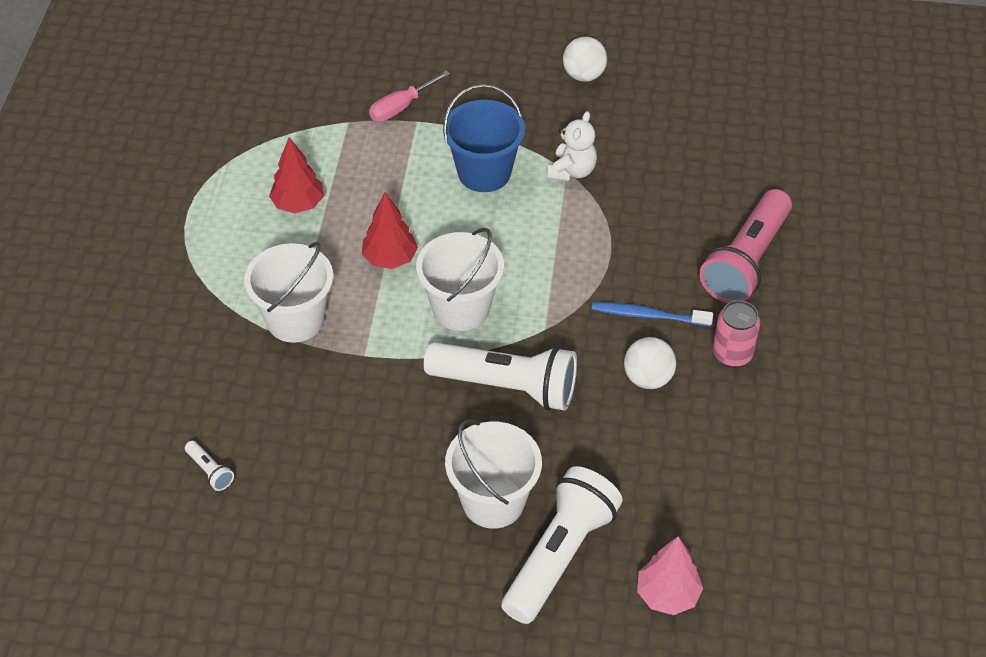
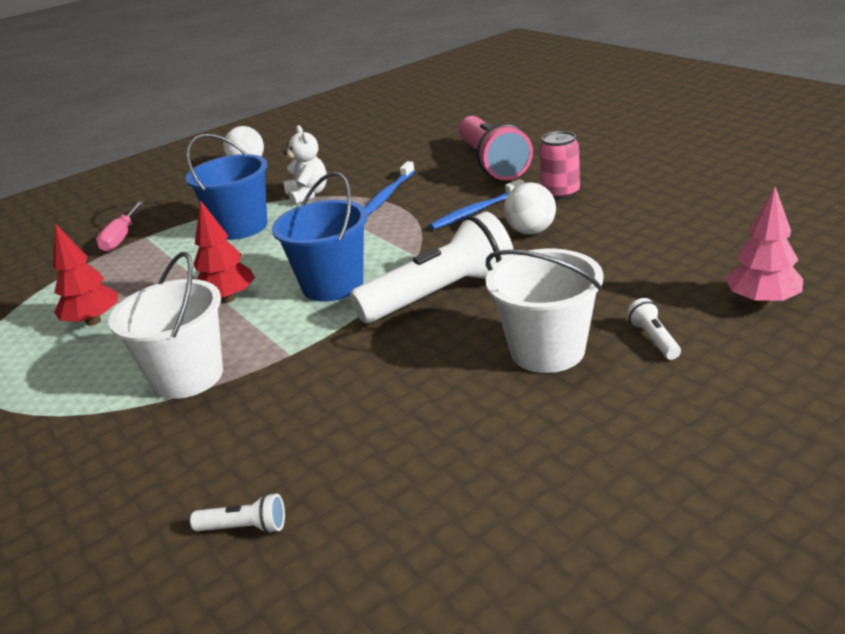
camera: 40 degrees left, 20 degrees down
(461, 308) = (332, 285): white bucket -> blue bucket
(559, 555) = (653, 339): white flashlight -> white flashlight, size x0.40
(621, 229) = (388, 195): none -> blue toothbrush

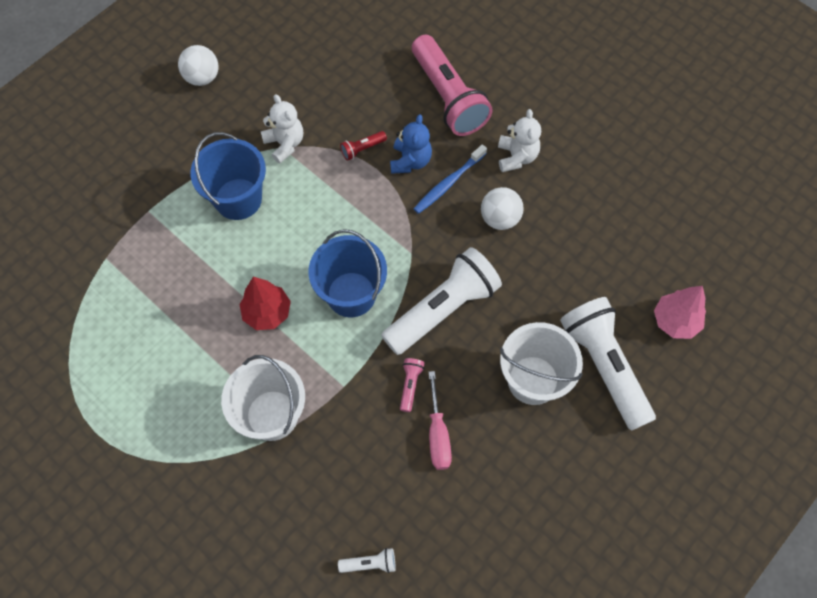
camera: 15 degrees left, 35 degrees up
(93, 321) = (159, 344): red tree -> none
(121, 238) = (124, 212): pink screwdriver -> pink screwdriver (438, 434)
(376, 354) = (410, 385): none -> pink flashlight
(388, 195) = (362, 149): blue toothbrush -> red flashlight
(437, 200) = (410, 161): none -> blue teddy bear
(560, 193) = (516, 157): pink can -> white teddy bear
(653, 339) = (603, 366): white flashlight -> white flashlight, size x2.49

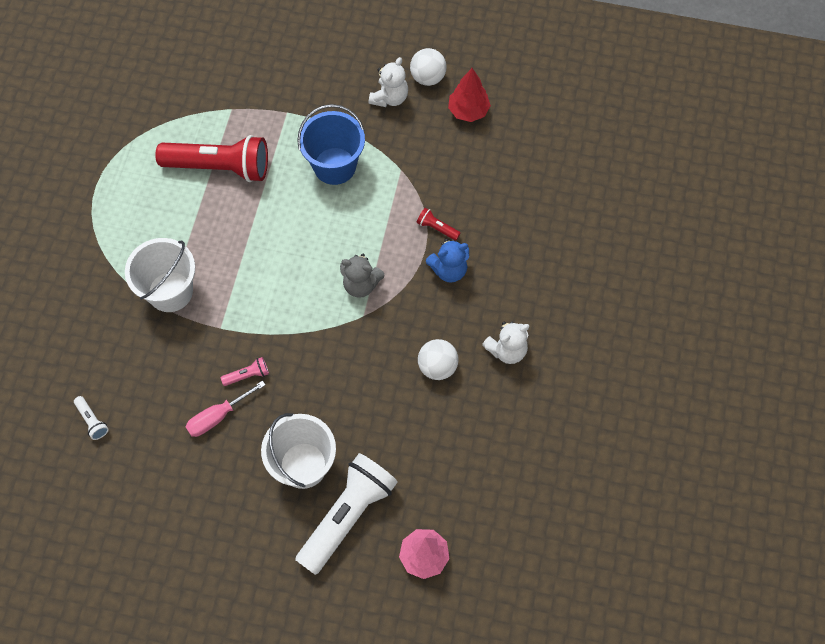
camera: 60 degrees right, 0 degrees up
(164, 300) = (220, 167): none -> red flashlight
(267, 313) = (250, 241): red tree -> red tree (468, 111)
(285, 144) = (405, 170): white teddy bear -> white teddy bear (389, 98)
(351, 294) = (300, 291): blue bucket -> none
(378, 239) = (361, 284): none -> grey teddy bear
(443, 309) = (327, 365): white flashlight -> none
(448, 97) = (531, 266): pink flashlight -> none
(449, 183) = (446, 310): blue toothbrush -> none

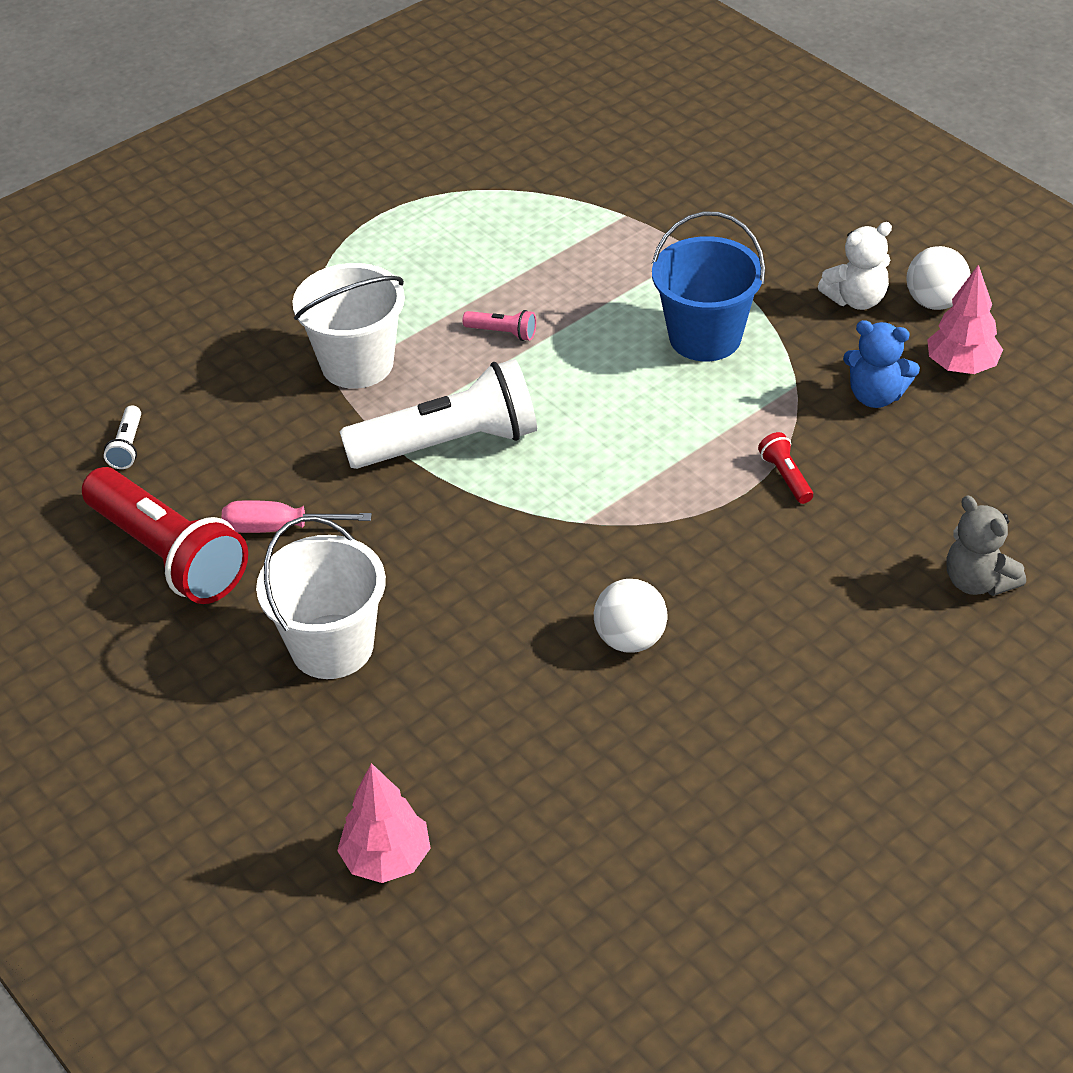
camera: 40 degrees right, 20 degrees down
(220, 167) = (550, 267): red flashlight -> red flashlight (169, 555)
(247, 375) = (362, 504): pink flashlight -> pink flashlight (503, 333)
(347, 515) = (331, 741): white flashlight -> white flashlight (449, 443)
(361, 284) = (613, 485): grey teddy bear -> grey teddy bear (978, 581)
(449, 270) = (757, 534): blue teddy bear -> blue teddy bear (876, 396)
(468, 111) = (961, 366): red tree -> pink tree
(507, 350) = (754, 677): white teddy bear -> none

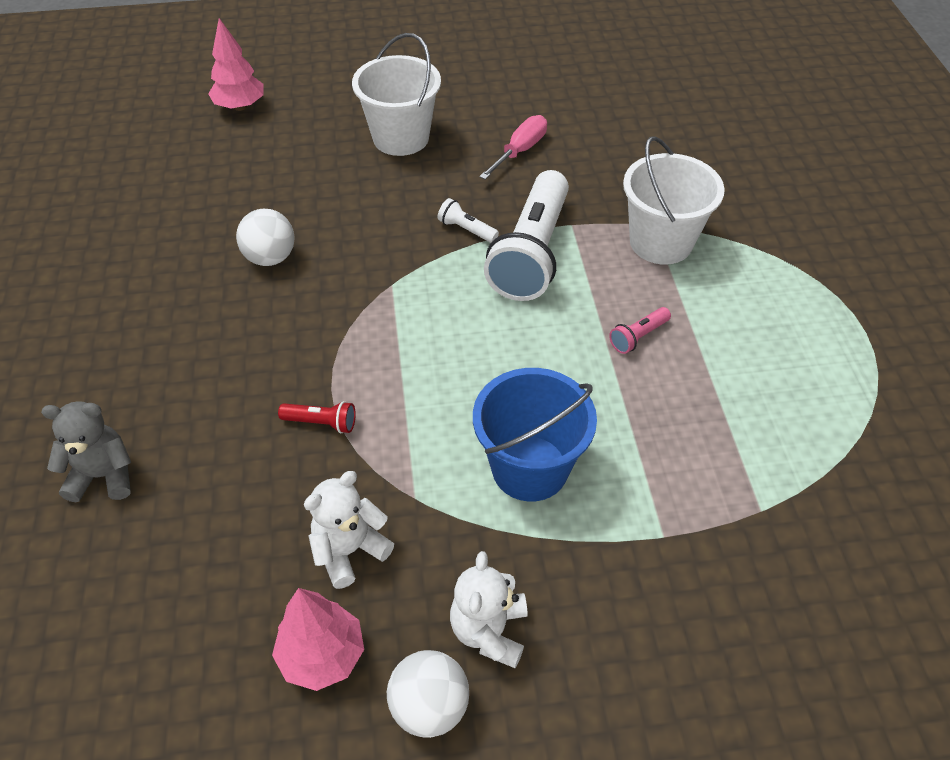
camera: 120 degrees right, 5 degrees up
(127, 447) = (653, 116): white flashlight -> white flashlight (466, 230)
(169, 555) = (537, 104): red flashlight -> none
(876, 396) = (349, 550): blue teddy bear -> white teddy bear

